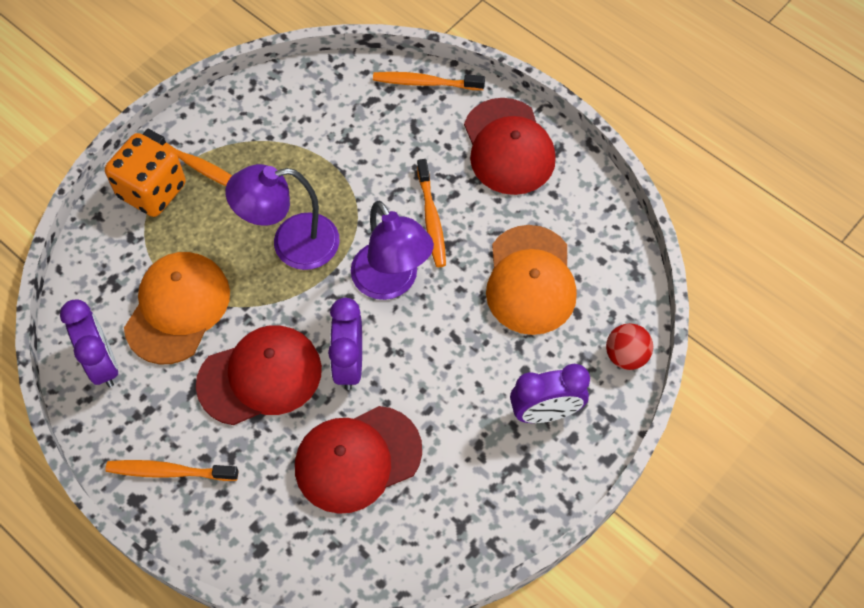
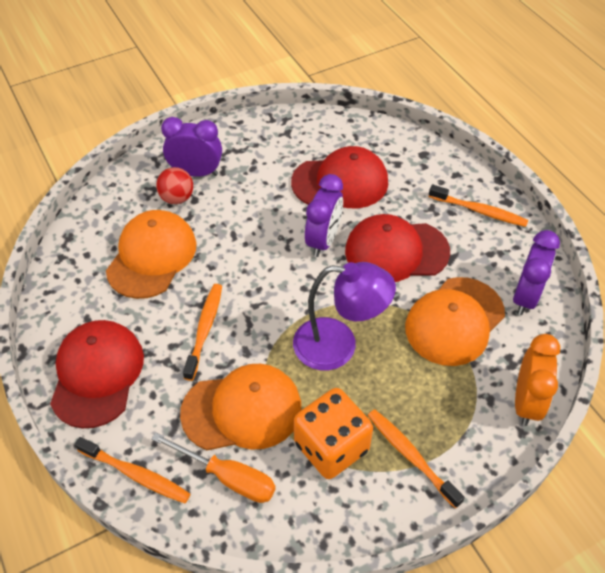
camera: 160 degrees left, 10 degrees down
(95, 245) = (526, 402): none -> orange clock
(102, 363) = (525, 297): purple clock -> purple clock turned 150 degrees counterclockwise
(152, 190) = (462, 442): orange dice -> orange dice (331, 446)
(348, 103) = (228, 477): none -> orange screwdriver
(360, 157) = (242, 410): none -> orange cap
(391, 282) = (264, 288): purple lamp -> none
(626, 356) = (117, 188): red ball -> red ball (177, 198)

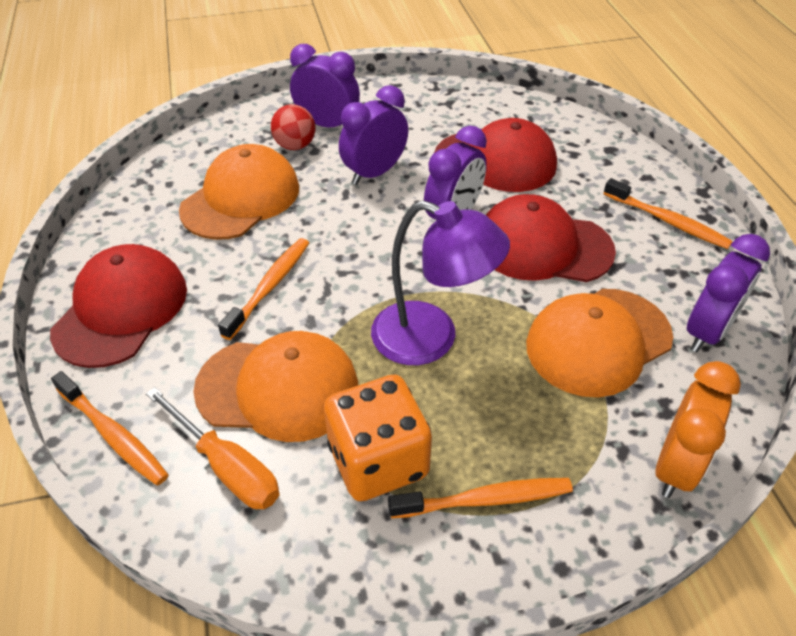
camera: 15 degrees right, 5 degrees down
(250, 211) = (374, 173): none -> purple clock
(410, 456) = (485, 499): orange toothbrush -> orange toothbrush turned 105 degrees clockwise

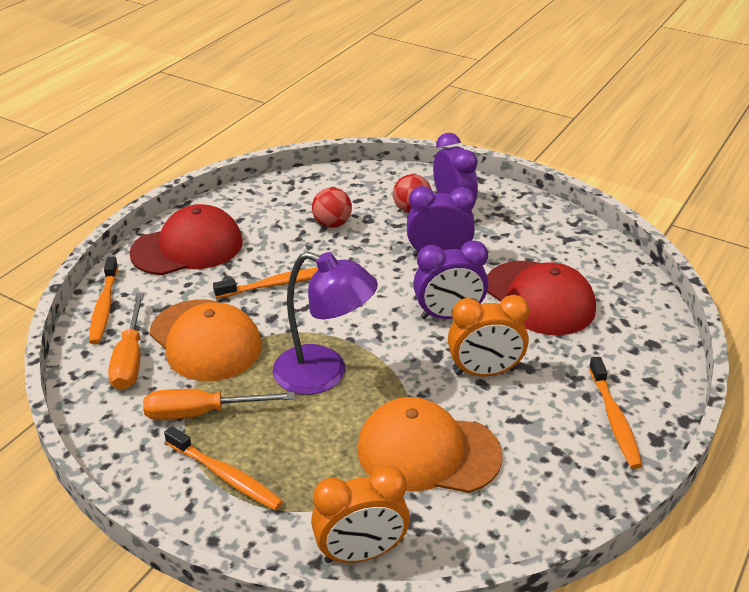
camera: 45 degrees right, 10 degrees down
(241, 198) = (332, 224): orange cap -> red ball
(378, 461) = (201, 413): orange dice -> orange screwdriver
(431, 339) = (324, 374): purple lamp -> purple lamp turned 45 degrees counterclockwise
(543, 246) = (484, 372): red cap -> orange clock
(707, 332) = (518, 504): purple clock -> none

